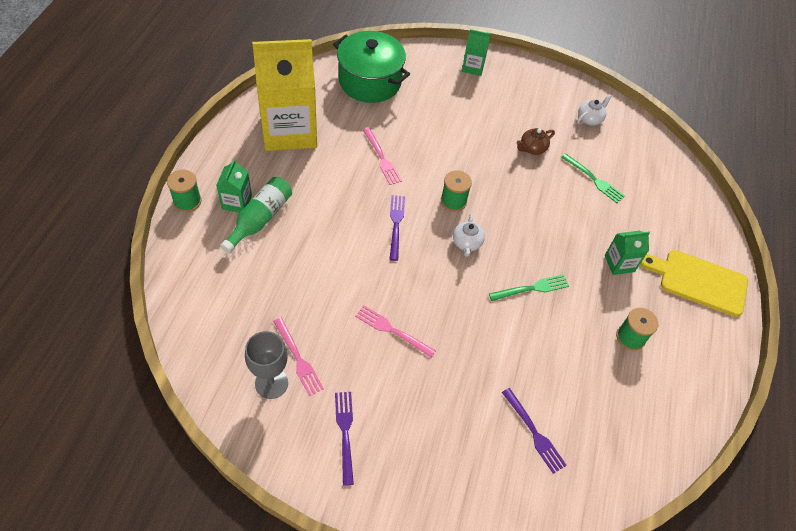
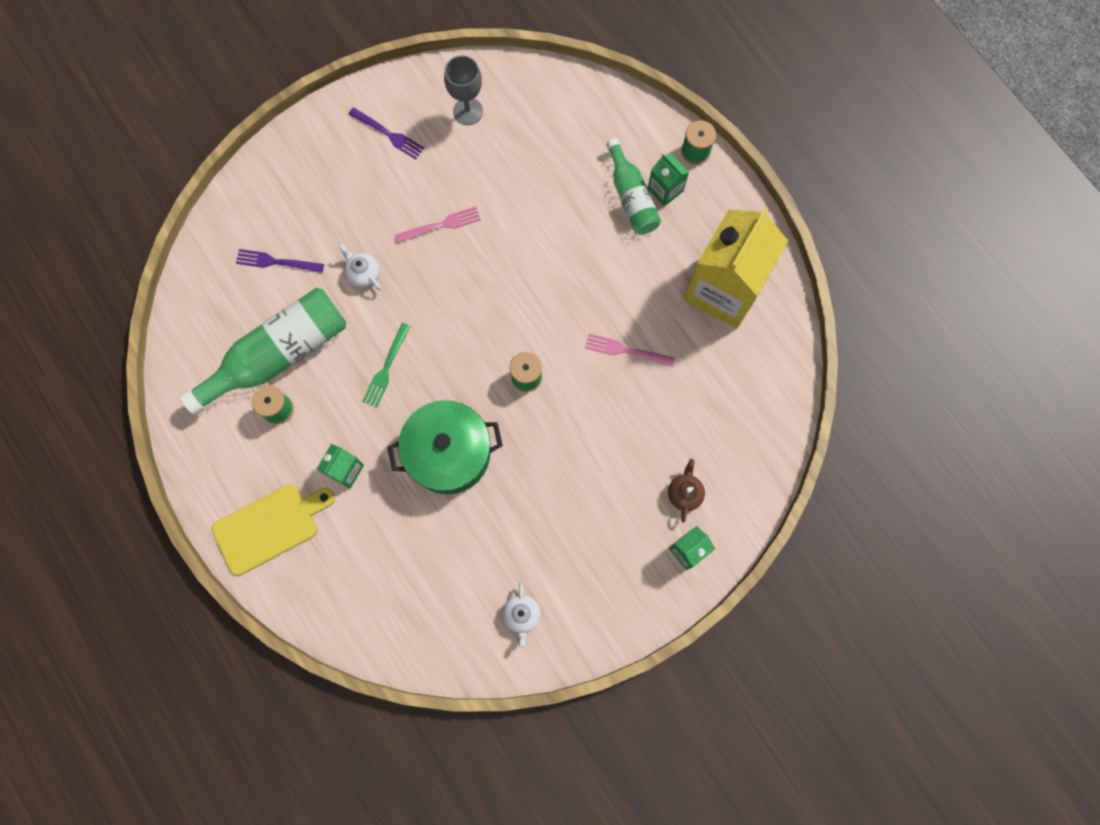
camera: 135 degrees right, 20 degrees up
(298, 359) = (472, 141): pink fork -> none
(370, 81) = (741, 417): green pot -> green pot (449, 453)
(396, 224) = (540, 305): purple fork -> none
(467, 243) = (473, 351): white teapot -> white teapot (363, 273)
(532, 148) = (530, 512): brown teapot -> brown teapot (684, 493)
(594, 180) = (446, 539): green fork -> none
(597, 369) = (278, 355): none -> green bottle

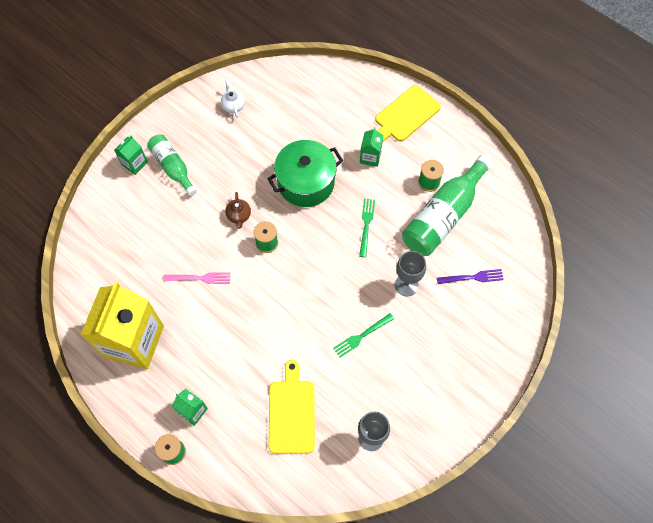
camera: 165 degrees right, 10 degrees down
(363, 273) = (406, 285): white teapot -> grey goblet
(389, 134) = (428, 400): purple fork -> none
(441, 225) = (361, 336): pink fork -> green fork
(550, 159) = (291, 413): none -> yellow cutting board
(631, 197) = (219, 398): green bottle -> green bottle (173, 167)
(684, 493) = (142, 196): brown teapot -> brown teapot (239, 216)

